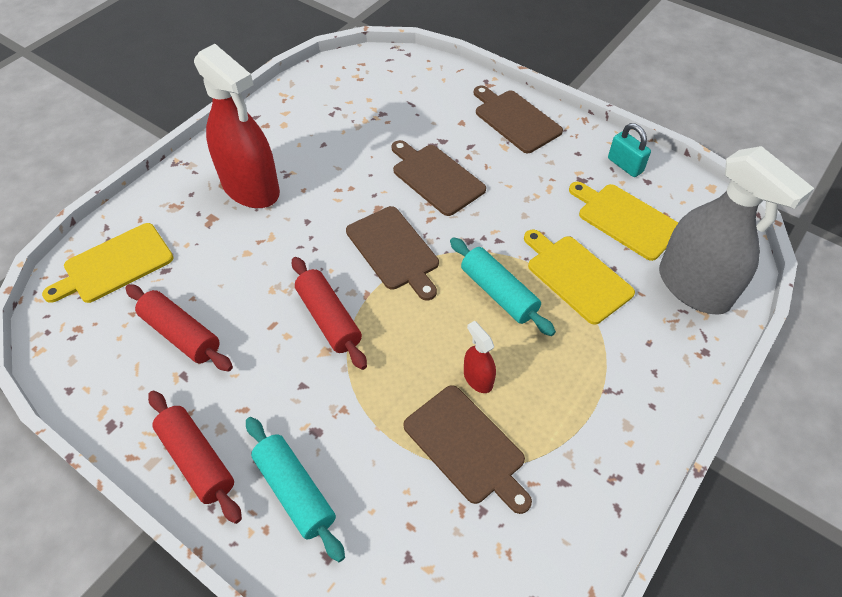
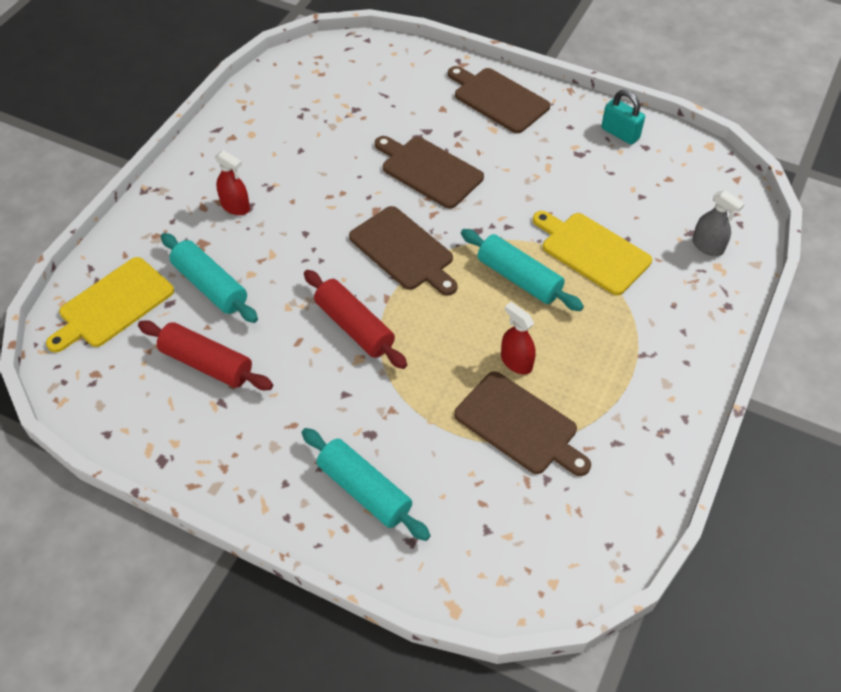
camera: 10 degrees left, 0 degrees up
(197, 460) = (260, 477): red rolling pin -> none
(206, 259) = (210, 286): none -> turquoise rolling pin
(251, 188) = (235, 206): red spray bottle -> red spray bottle, size x0.42
(625, 219) = (630, 188): yellow cutting board -> none
(693, 287) = (707, 246): grey spray bottle -> grey spray bottle, size x0.42

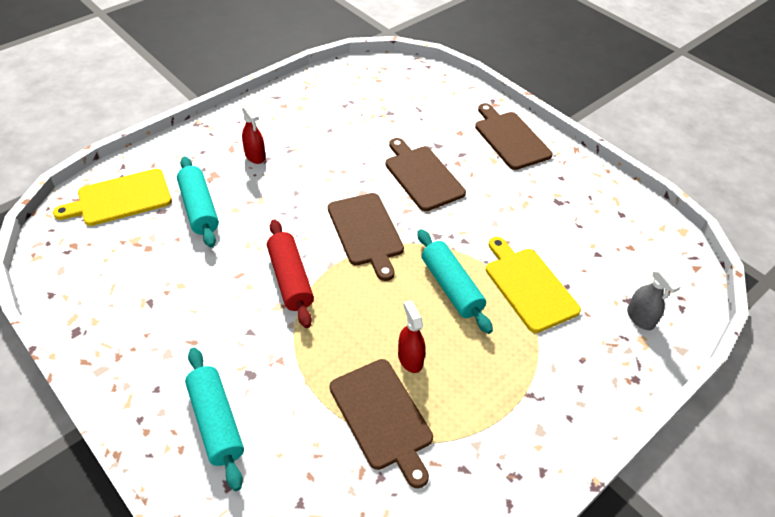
camera: 20 degrees right, 5 degrees down
(206, 364) = (158, 267): red rolling pin -> none
(620, 133) = (603, 196): turquoise padlock -> none

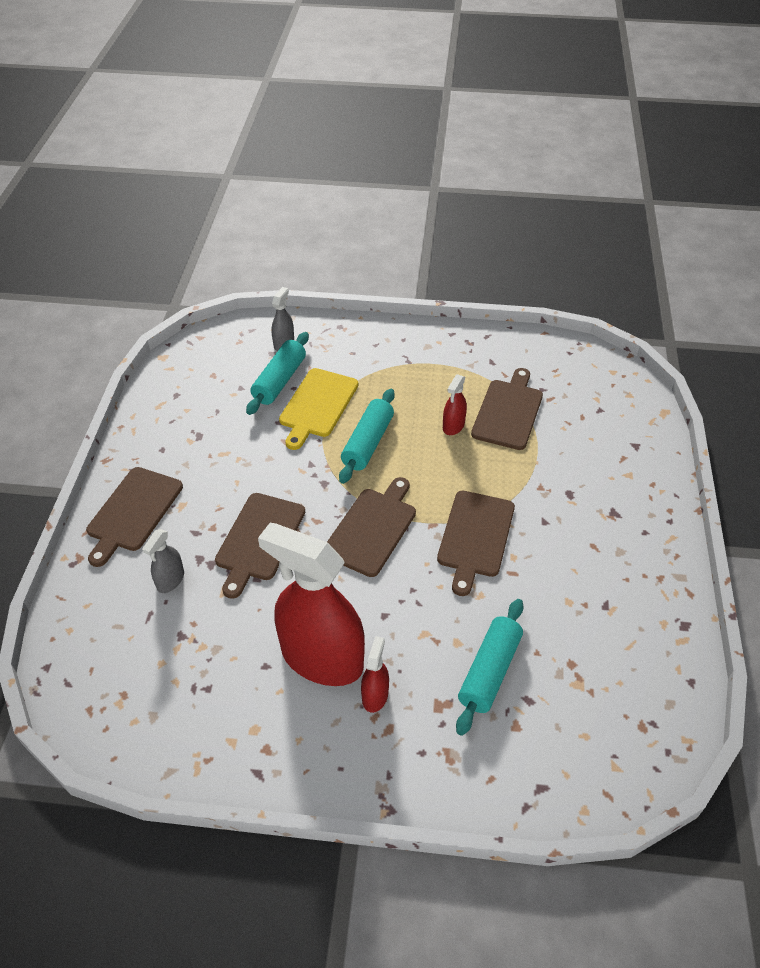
camera: 130 degrees left, 0 degrees up
(120, 198) = (559, 754): yellow cutting board -> none
(216, 422) = (617, 482): turquoise rolling pin -> turquoise rolling pin (279, 381)
(290, 279) = (475, 537): red rolling pin -> brown cutting board
(305, 151) = (322, 658): none -> red spray bottle
(435, 127) = (170, 580): none -> grey spray bottle

